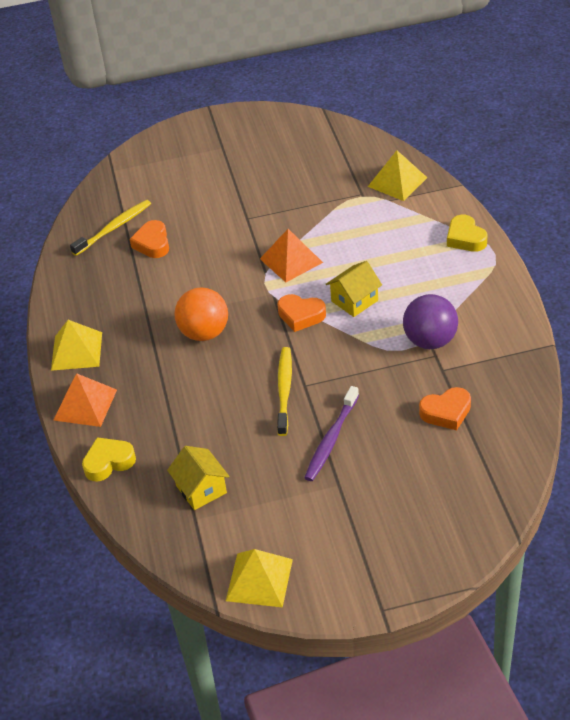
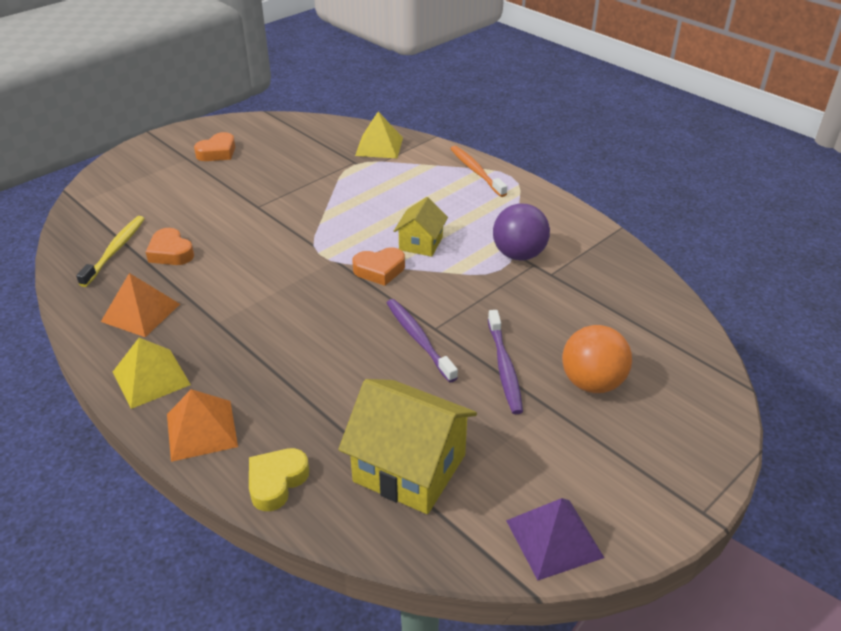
camera: 35 degrees left, 5 degrees down
(201, 489) = (409, 468): yellow house -> yellow house, size x1.76
(204, 333) = (291, 314): orange ball -> orange ball (592, 383)
(259, 579) = (554, 538): yellow pyramid -> purple pyramid
(284, 390) = (418, 339): yellow toothbrush -> purple toothbrush
(291, 260) = (331, 228): orange pyramid -> orange pyramid (141, 312)
(446, 412) = (587, 307): orange heart -> orange heart (217, 152)
(465, 238) = (476, 171): yellow heart -> orange toothbrush

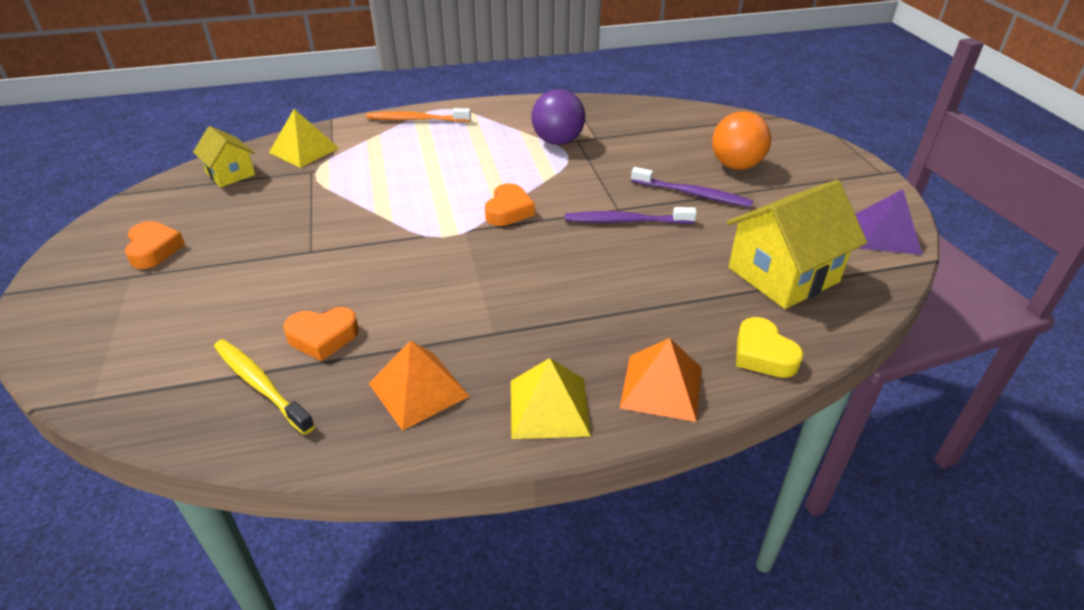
camera: 60 degrees left, 0 degrees up
(421, 243) = (492, 178): yellow house -> yellow house (230, 174)

